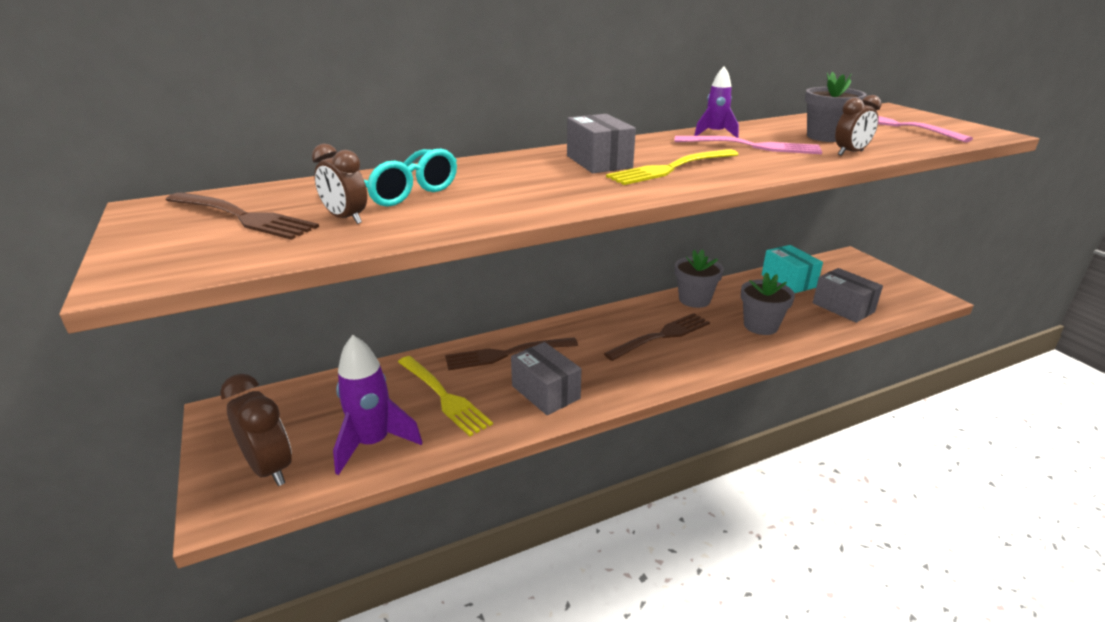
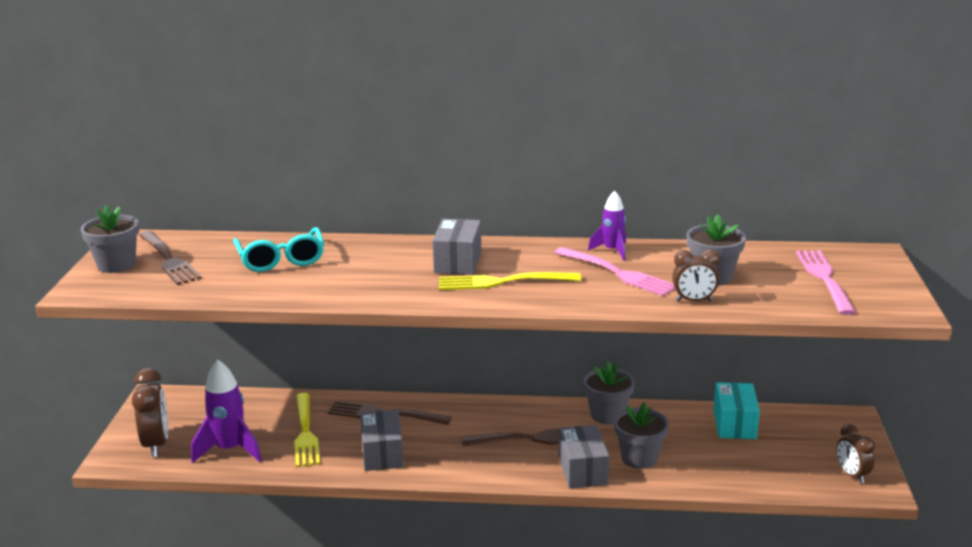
camera: 30 degrees right, 5 degrees down
(164, 236) = (116, 265): none -> grey flower pot
(346, 219) = (223, 276): brown clock -> brown clock (852, 475)
(843, 307) = (754, 467): grey box -> grey box (582, 470)

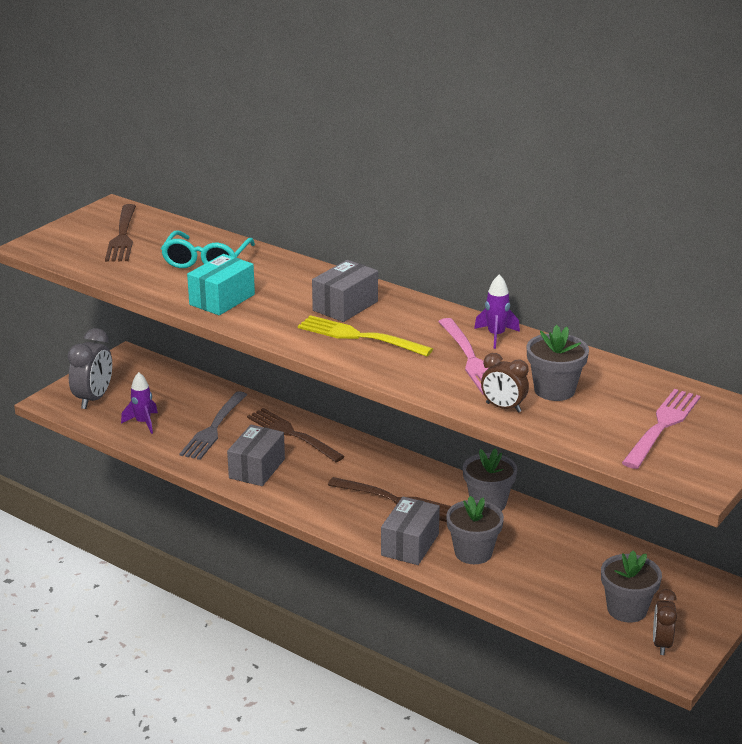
camera: 30 degrees right, 5 degrees up
(116, 265) = (80, 230): grey flower pot -> grey flower pot (627, 609)
(156, 444) = (94, 399): brown clock -> grey clock
(230, 450) = (143, 423): purple rocket -> purple rocket, size x0.61
(305, 432) = (214, 428): yellow fork -> grey fork
(734, 424) = (601, 555): turquoise box -> turquoise box (222, 300)

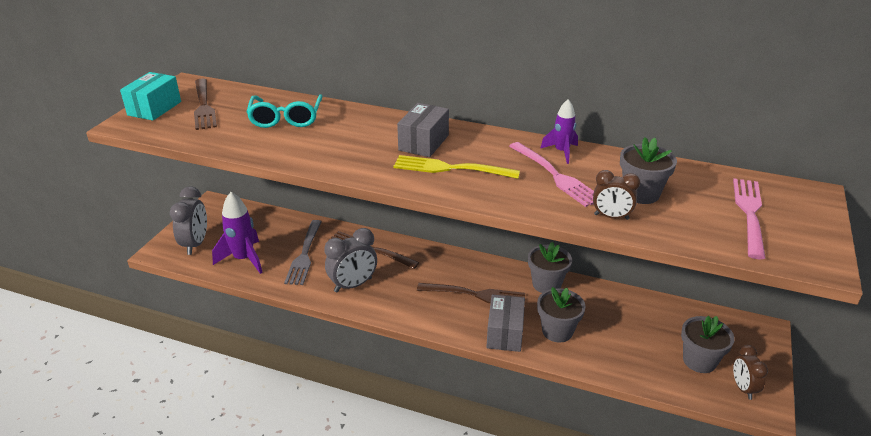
camera: 15 degrees left, 5 degrees up
(143, 423) = (244, 259): purple rocket -> purple rocket, size x1.65
(222, 300) = (315, 151): turquoise box -> turquoise box (154, 108)
(257, 468) = (353, 285): grey box -> grey clock

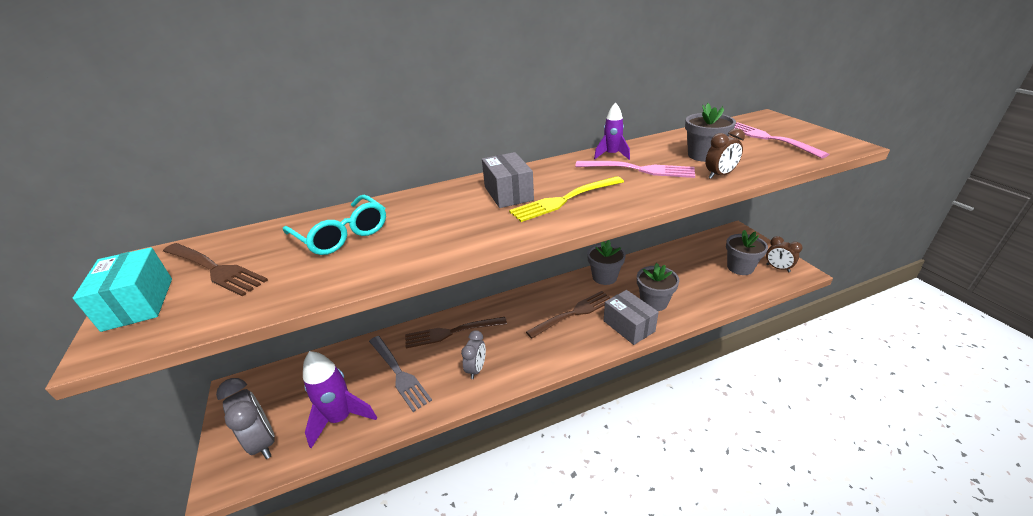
camera: 40 degrees left, 0 degrees up
(353, 285) = (476, 369): grey clock -> grey clock, size x0.63

